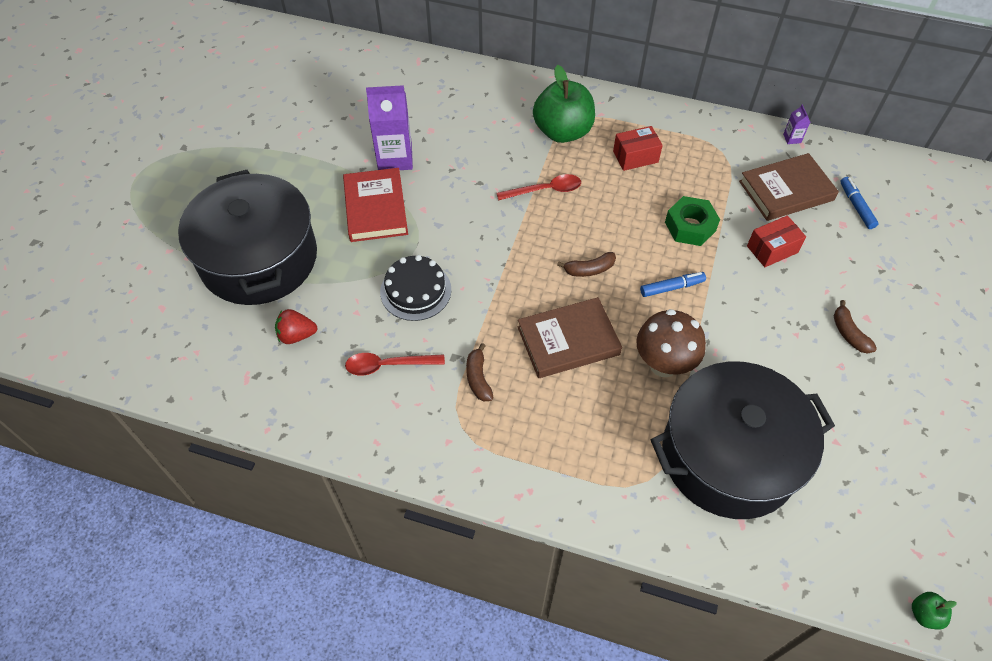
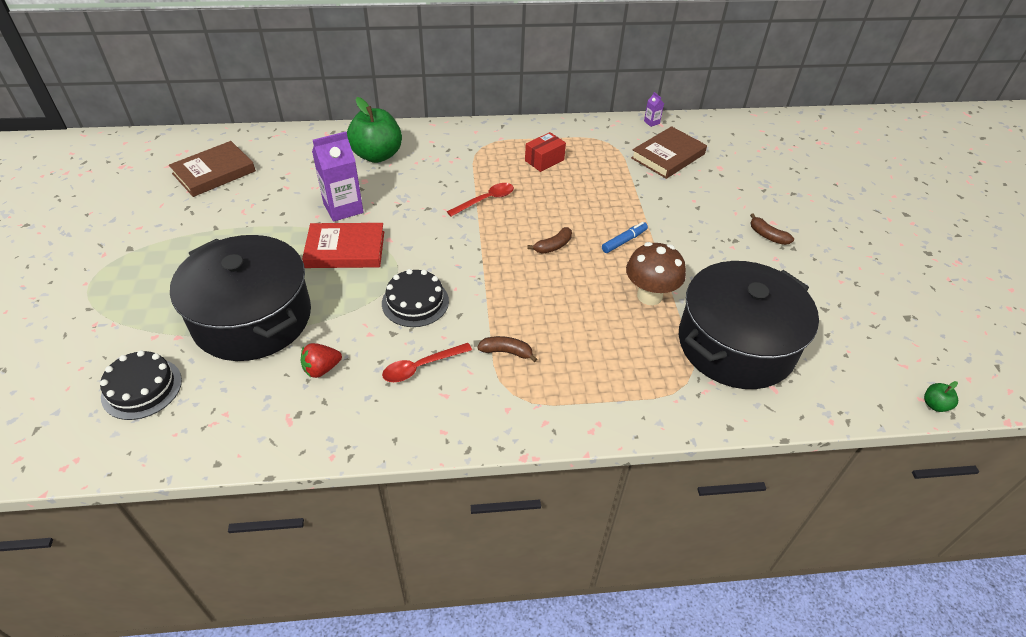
camera: 25 degrees left, 10 degrees down
(139, 301) = (142, 388): none -> black cake
(375, 208) = (345, 249): red book -> red book turned 60 degrees counterclockwise
(478, 378) = (506, 352): brown banana -> brown banana turned 135 degrees clockwise
(562, 132) = (477, 156): green apple -> green apple (377, 155)
(568, 341) = (565, 301): brown book -> brown book (214, 172)
(690, 226) = (613, 196): green nut -> none
(772, 249) = (681, 196): red box -> none
(856, 206) = (721, 154): blue marker -> none

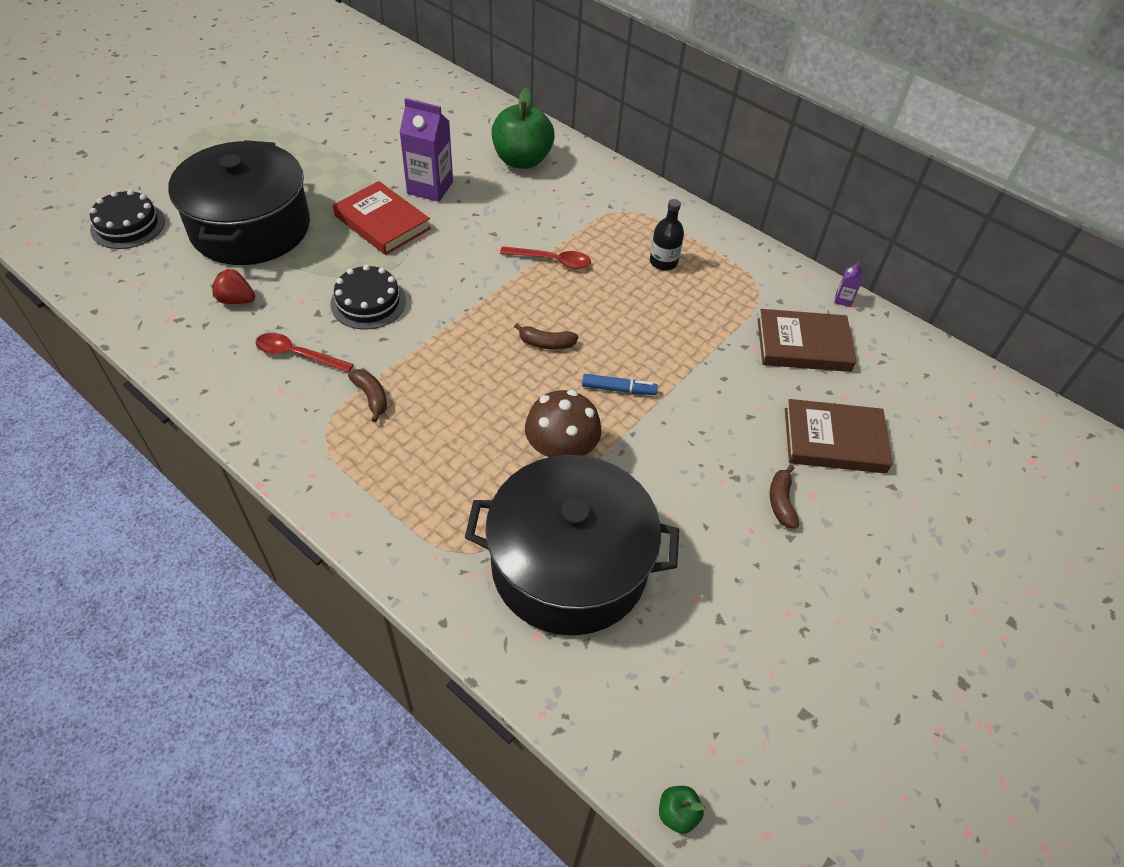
camera: 45 degrees right, 5 degrees up
(214, 172) = (383, 97): brown book -> brown book (834, 440)
(544, 160) = (663, 262): red box -> black bottle

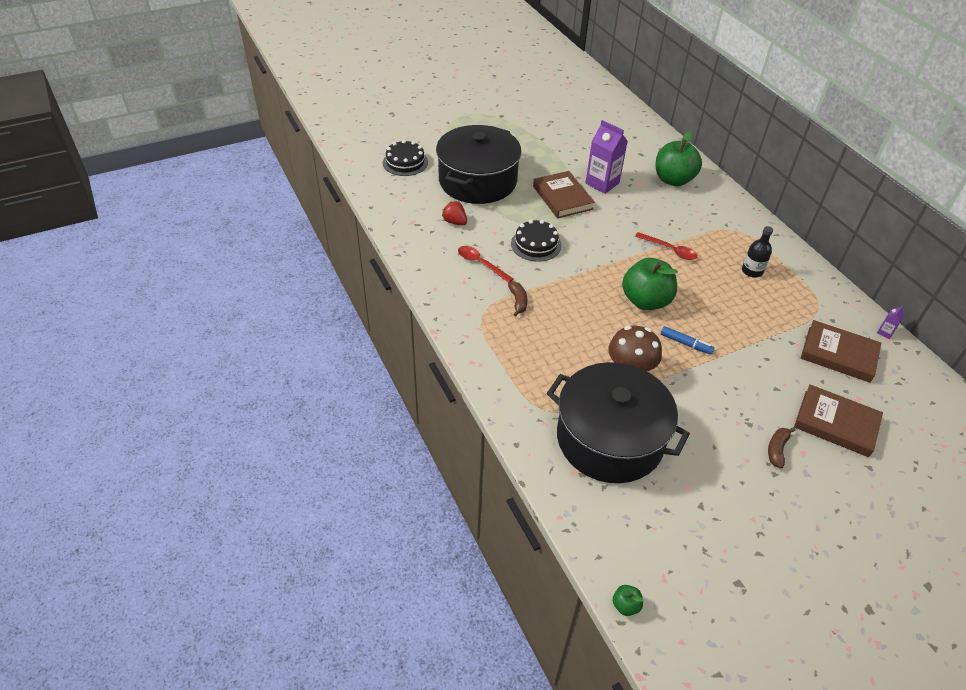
camera: 25 degrees right, 5 degrees down
(382, 222) = (562, 198): red book -> brown book
(546, 343) = (645, 301): brown banana -> green apple

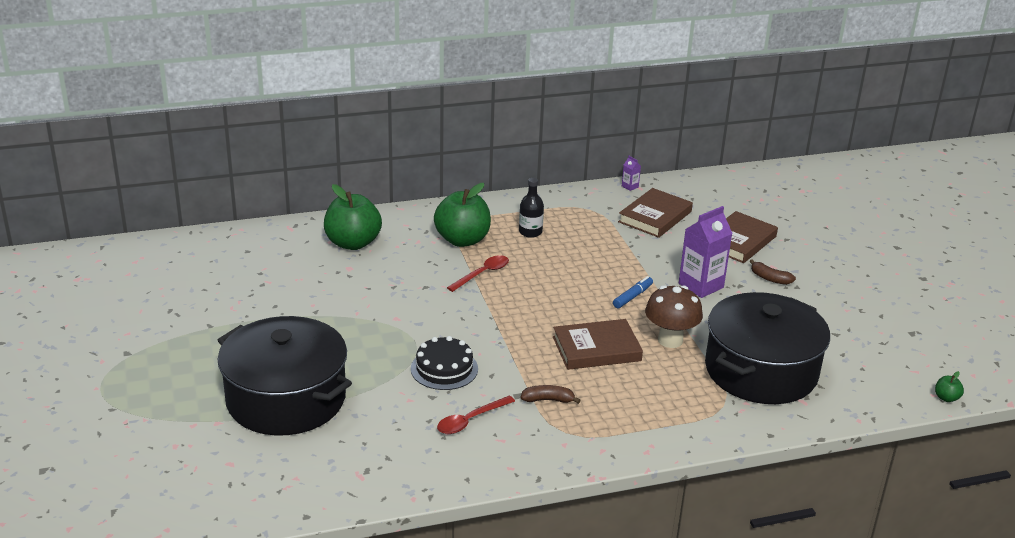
camera: 80 degrees left, 15 degrees down
(405, 162) = (202, 467): black cake -> none
(455, 222) = (374, 433): red strawberry -> none
(562, 198) = (355, 331): brown book -> brown book (596, 349)
(602, 183) = (337, 295): purple carton -> purple carton (701, 285)
(645, 301) = (564, 308): green apple -> green apple (462, 240)

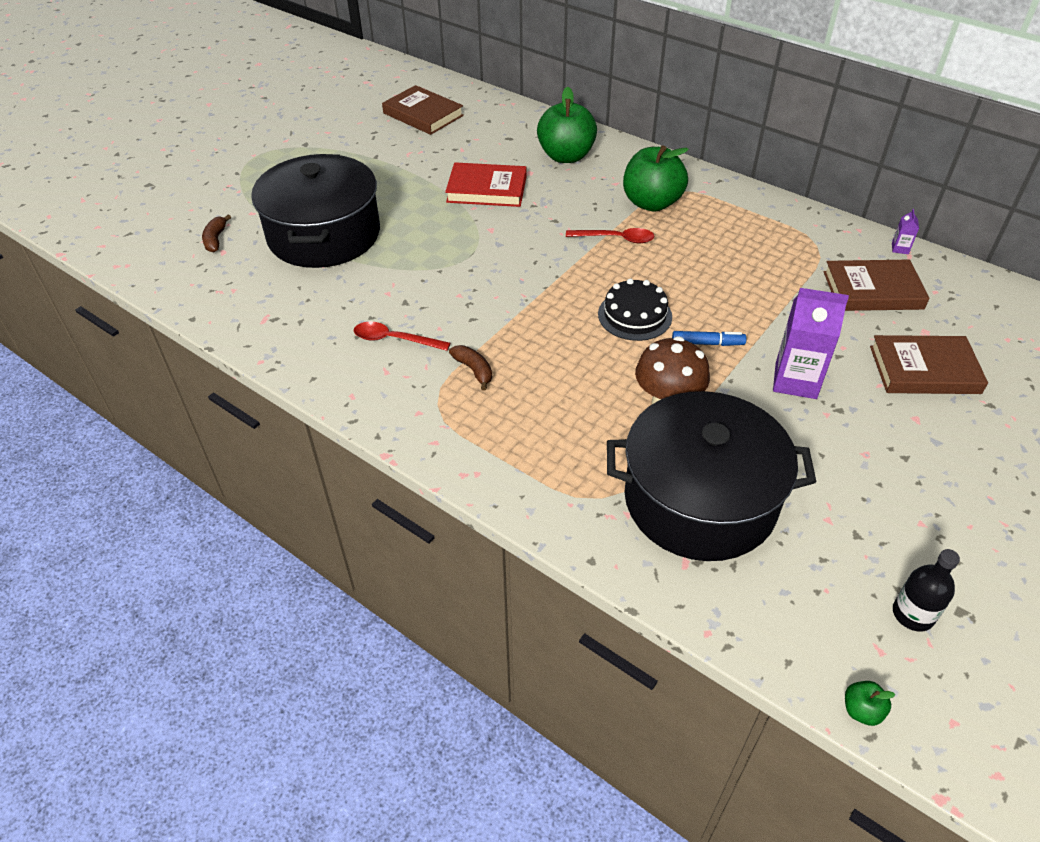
camera: 55 degrees right, 15 degrees up
(342, 296) = (487, 189): none -> red book
(444, 369) = (451, 289): black cake -> black cake (634, 315)
(530, 232) = (721, 231): black bottle -> black bottle (913, 614)
(596, 349) = (589, 362): brown book -> brown book (423, 114)
(770, 278) = (888, 427): brown banana -> brown banana (216, 239)

